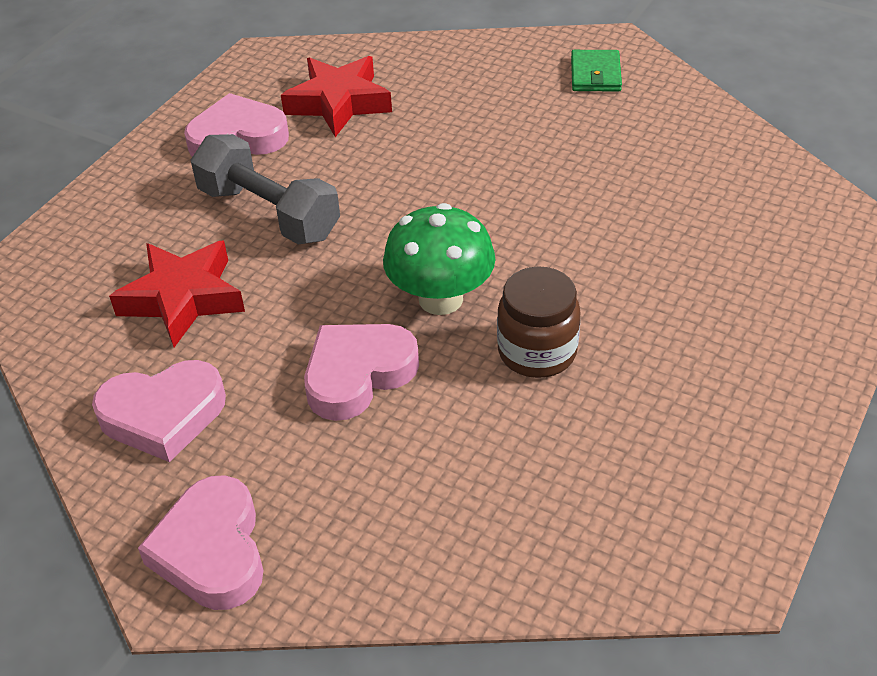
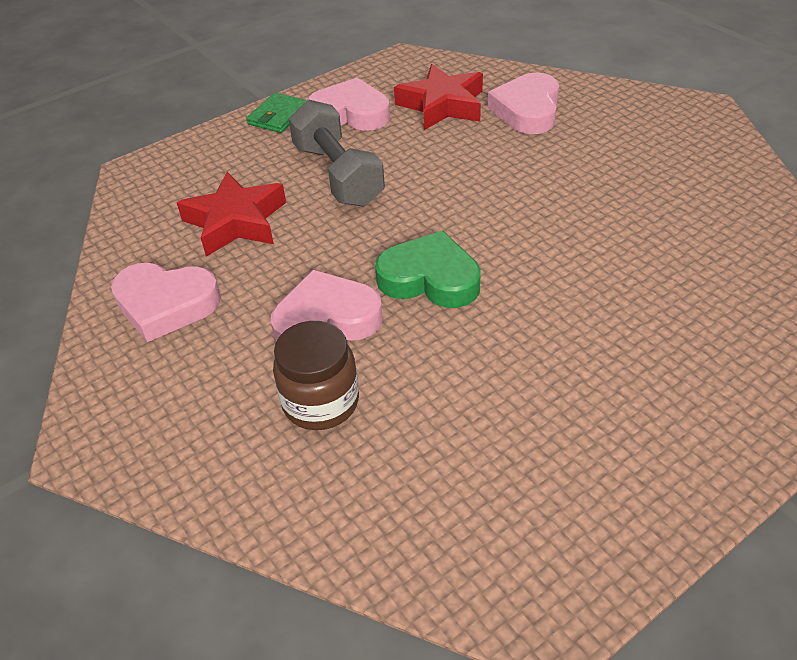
camera: 25 degrees right, 0 degrees up
(212, 550) = (131, 422): pink heart -> pink heart (527, 110)
(440, 299) = (430, 278): green mushroom -> green heart
(537, 352) = (485, 347): brown jar -> brown jar (321, 402)
(595, 74) = (672, 130): green wallet -> green wallet (278, 116)

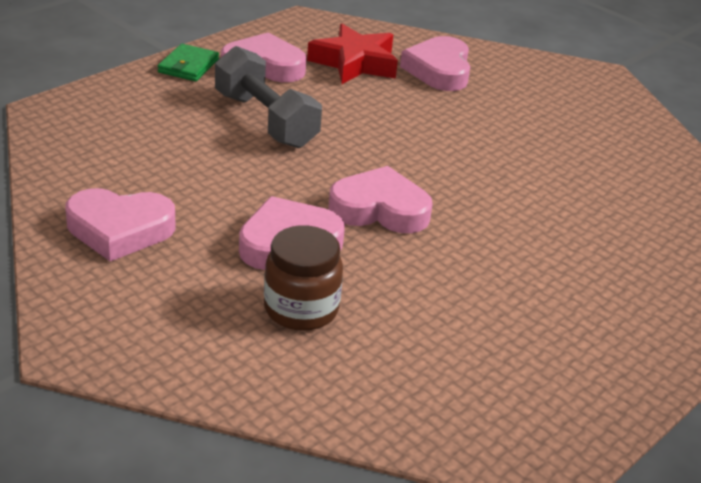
camera: 15 degrees left, 10 degrees down
(236, 222) = (171, 159): red star -> none
(430, 278) = (380, 209): green heart -> pink heart

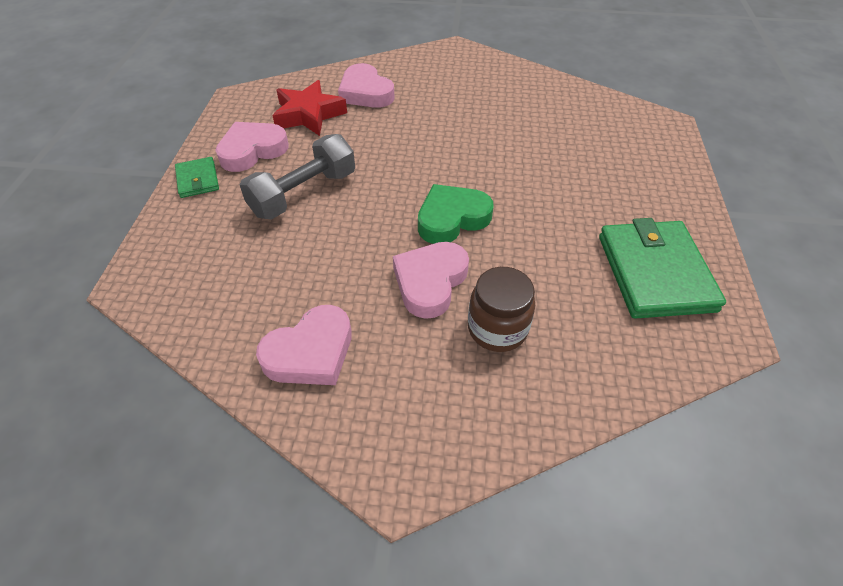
camera: 35 degrees left, 15 degrees up
(265, 120) = (304, 194): grey dumbbell -> grey dumbbell turned 60 degrees counterclockwise
(380, 209) = (452, 218): pink heart -> green heart
(537, 367) = (655, 272): none -> green wallet

